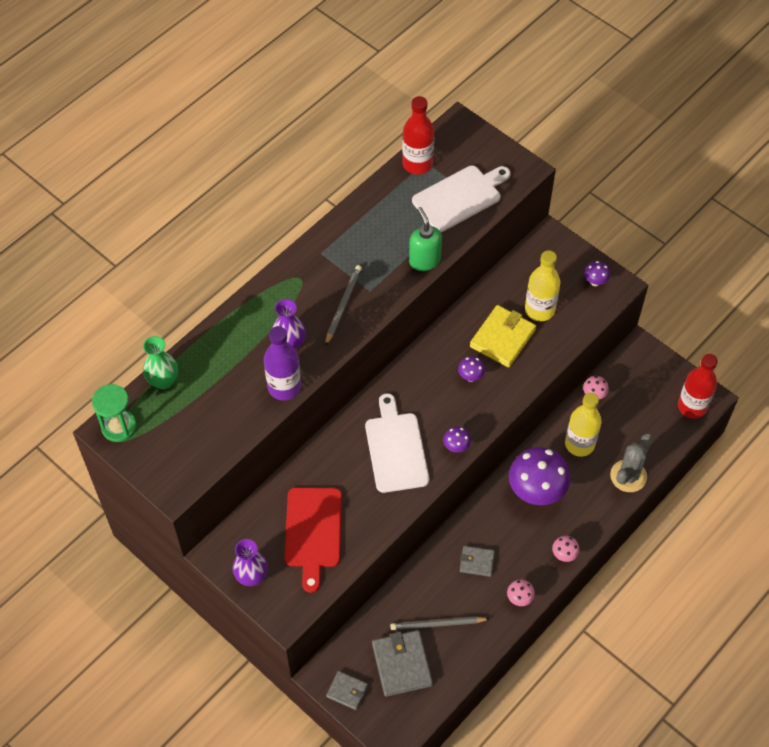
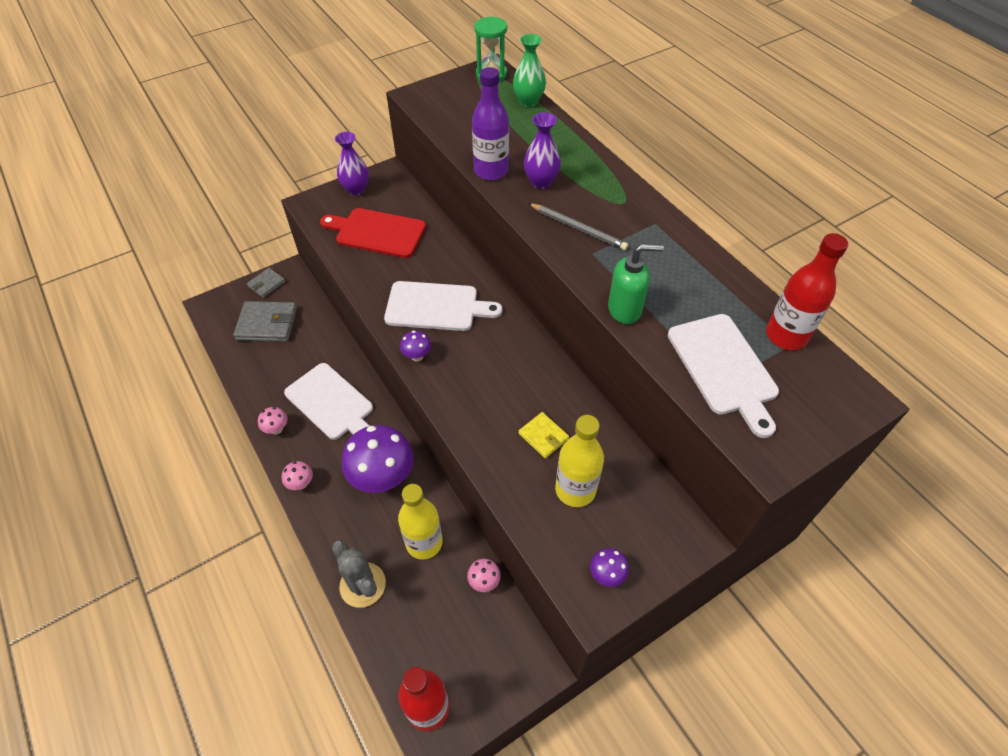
camera: 105 degrees right, 5 degrees down
(437, 624) = (288, 357): grey pencil -> none
(470, 377) = (500, 391): purple mushroom -> none
(477, 562) = (332, 403): grey wallet -> white cutting board
(502, 338) = (543, 436): yellow wallet -> yellow wallet, size x0.57

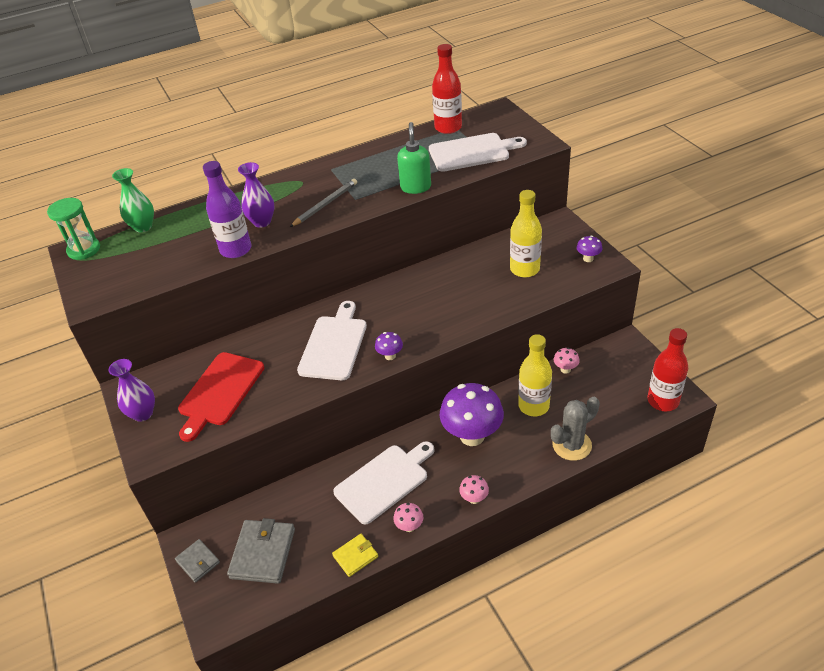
camera: 80 degrees left, 10 degrees down
(543, 436) = (479, 283): yellow wallet -> yellow wallet (355, 556)

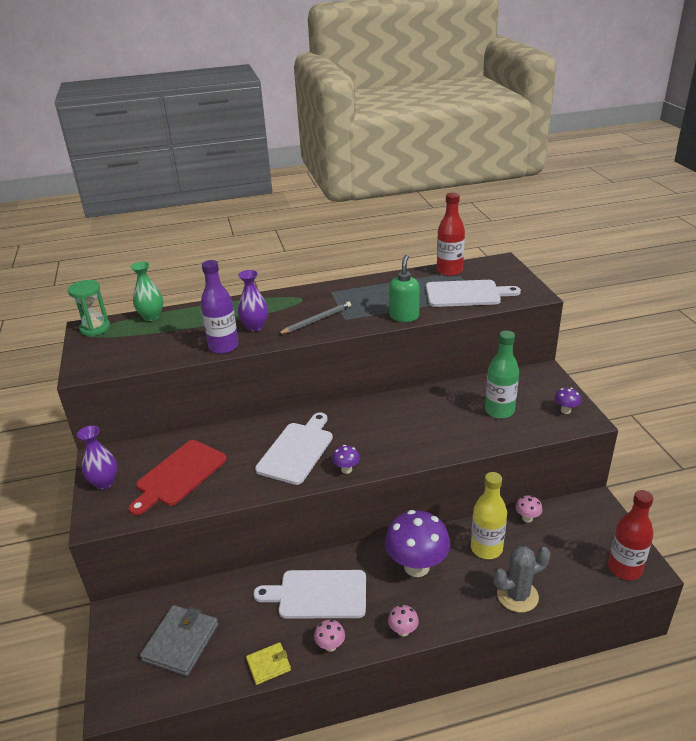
camera: 10 degrees right, 10 degrees down
(198, 562) = (118, 637): grey wallet -> none
(384, 481) = (318, 594): white cutting board -> white cutting board turned 150 degrees counterclockwise
(524, 269) = (499, 411): yellow bottle -> green bottle

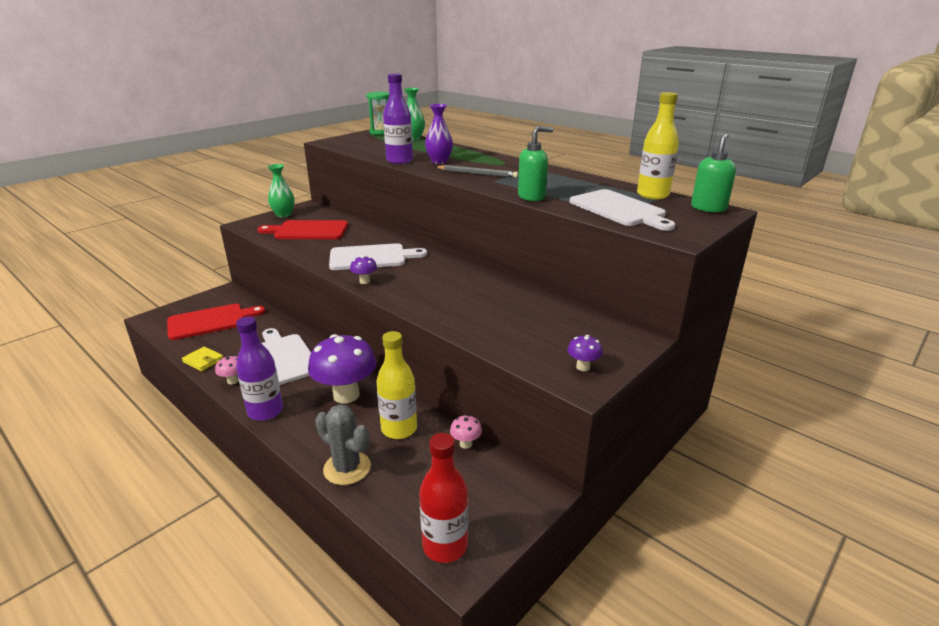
camera: 55 degrees right, 5 degrees down
(104, 482) = (283, 215): purple vase -> green vase
(181, 642) = (210, 321): grey wallet -> red cutting board
(403, 631) = (265, 411): pink mushroom -> purple bottle
(449, 271) = (652, 195): red bottle -> yellow bottle
(493, 264) = (708, 208): none -> green soap dispenser
(499, 411) = (531, 327): green bottle -> none

